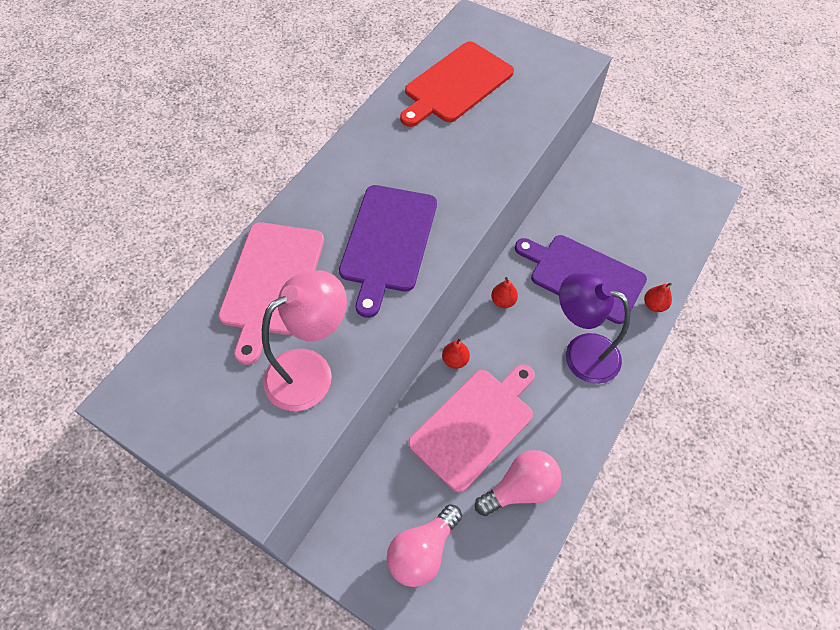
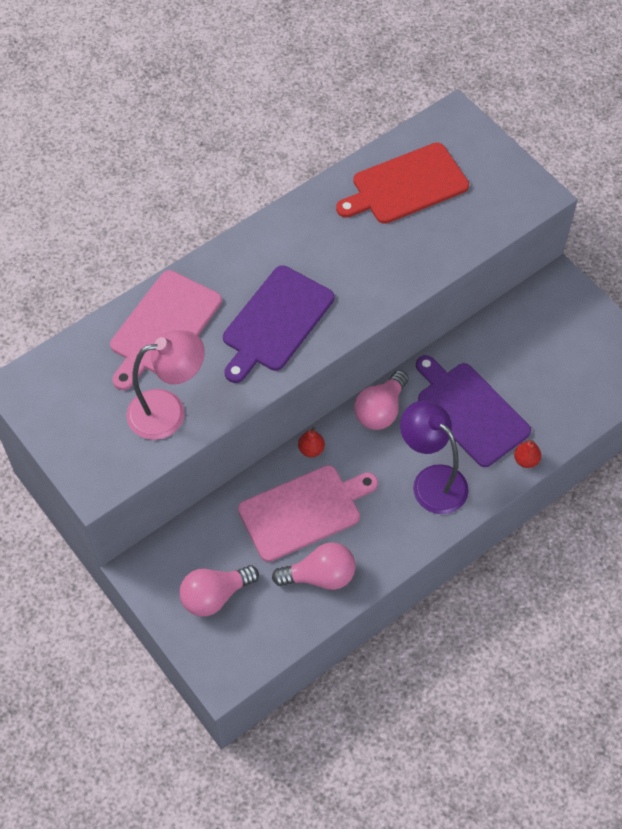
camera: 20 degrees right, 0 degrees up
(503, 301) = (380, 410): red pear -> pink light bulb

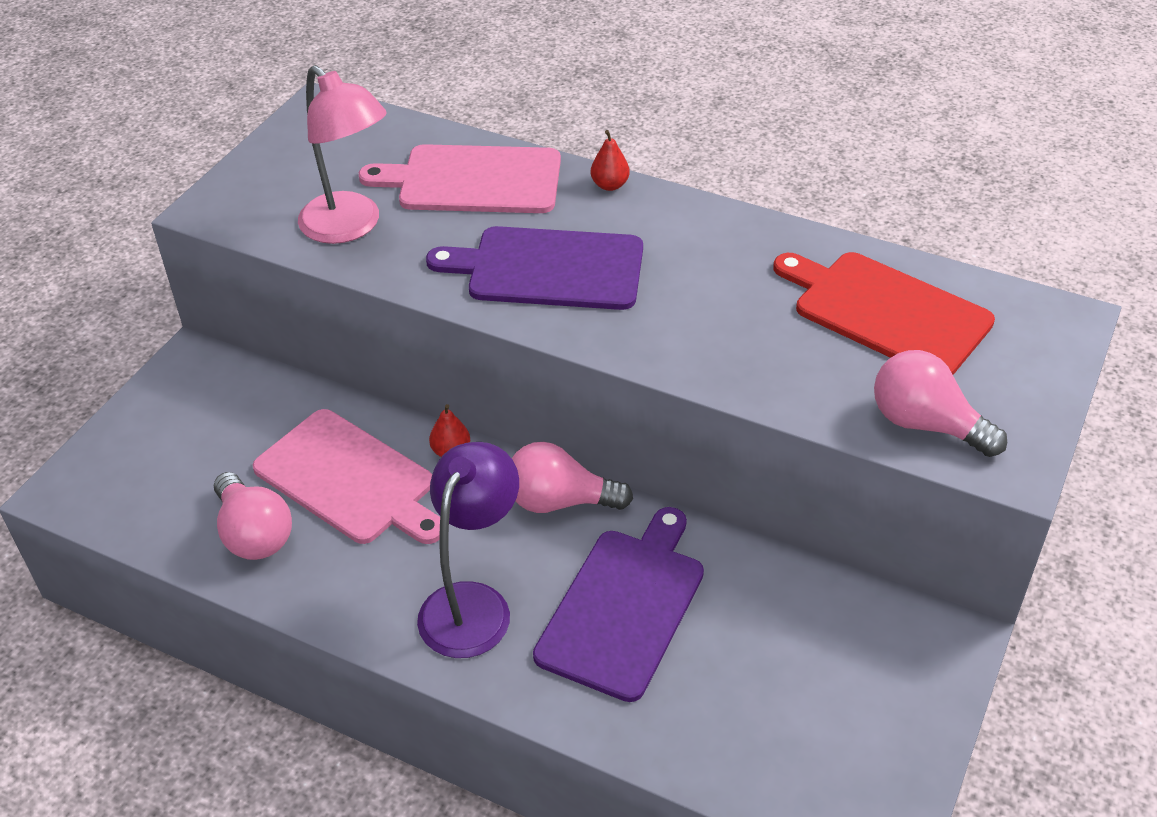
camera: 65 degrees right, 15 degrees down
(215, 596) = (181, 440): pink light bulb -> pink light bulb (926, 424)
(526, 460) = (578, 713): red pear -> red pear (610, 185)

